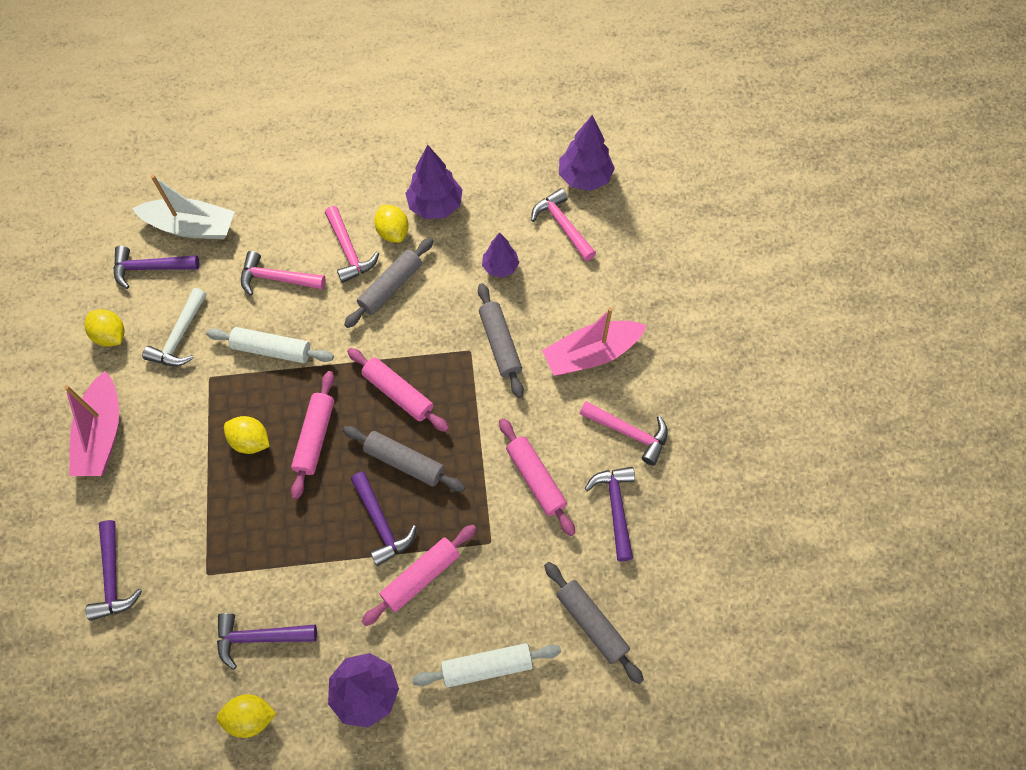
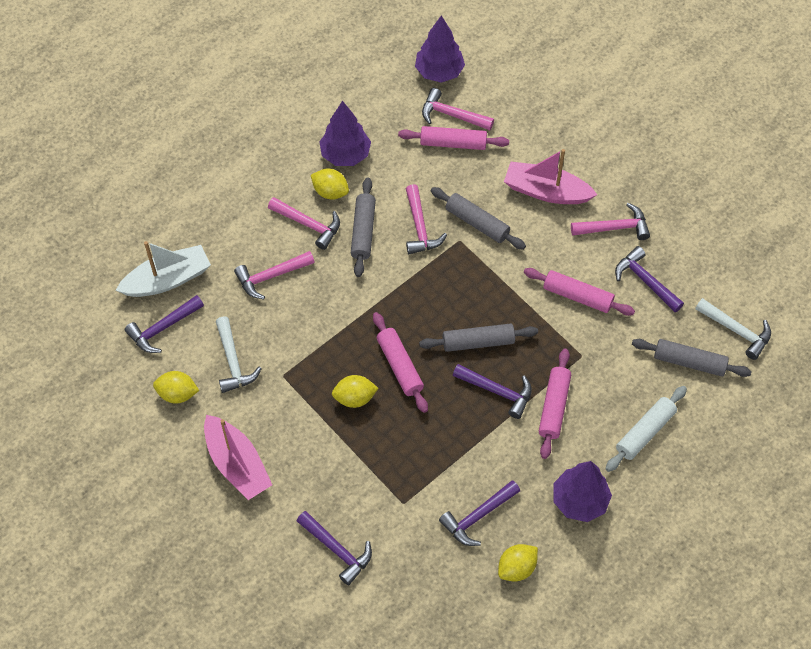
camera: 35 degrees left, 5 degrees down
(272, 349) = (313, 327): white rolling pin -> none
(398, 393) = (433, 300): pink rolling pin -> pink rolling pin (453, 143)
(444, 315) = (420, 227): none -> pink hammer
(500, 267) = (431, 170): purple tree -> none
(591, 354) = (546, 191): pink boat -> pink boat turned 75 degrees clockwise
(668, 624) = (737, 331): none -> white hammer

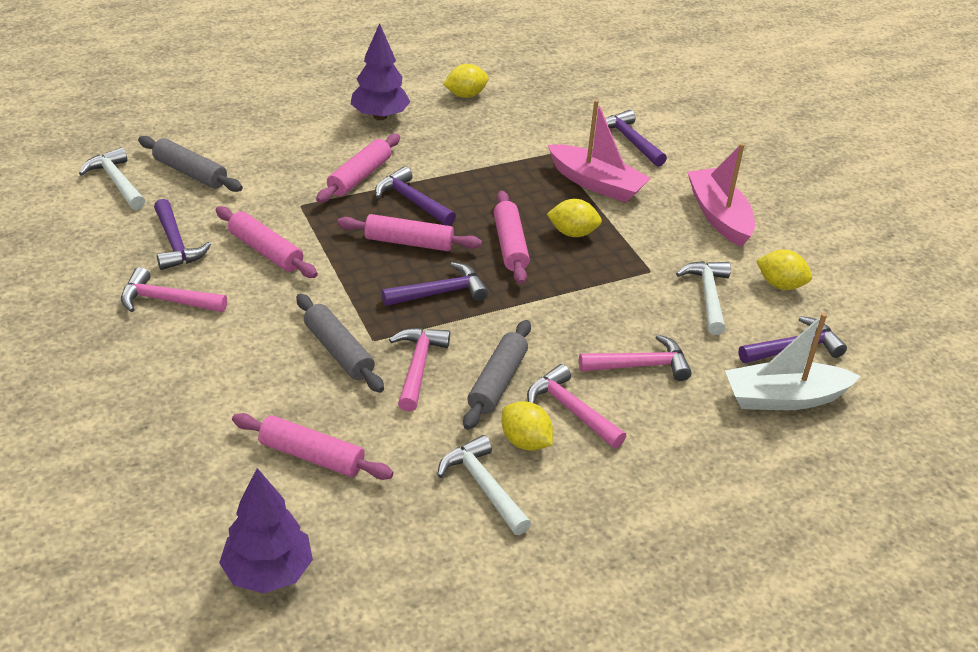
camera: 165 degrees left, 20 degrees down
(345, 155) = (483, 486): purple tree -> white hammer
(451, 115) = (289, 497): pink hammer -> none
(477, 517) = (484, 129): purple hammer -> purple hammer (440, 292)
(478, 342) = (409, 242): grey rolling pin -> pink rolling pin
(546, 191) = (222, 361): pink boat -> pink boat (596, 183)
(645, 432) = (281, 140): white rolling pin -> none

